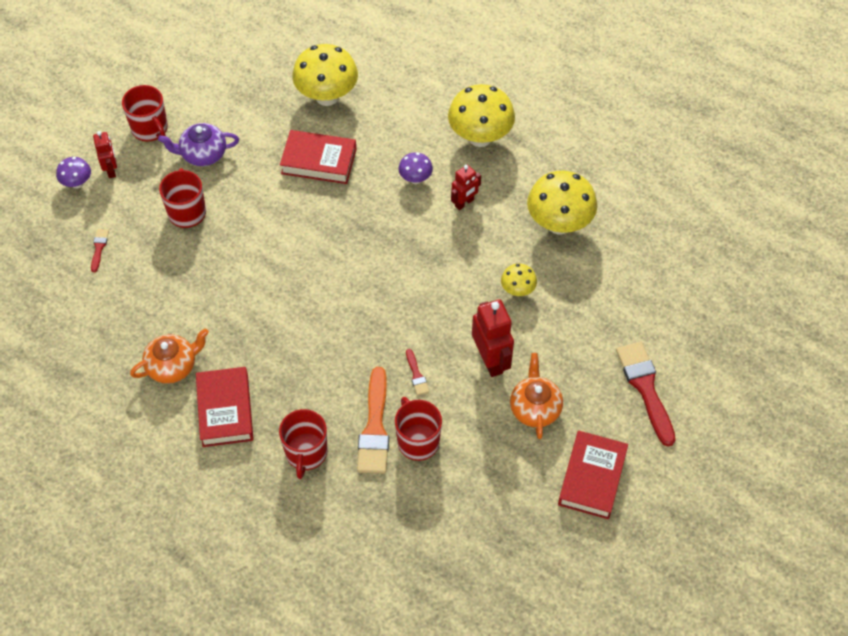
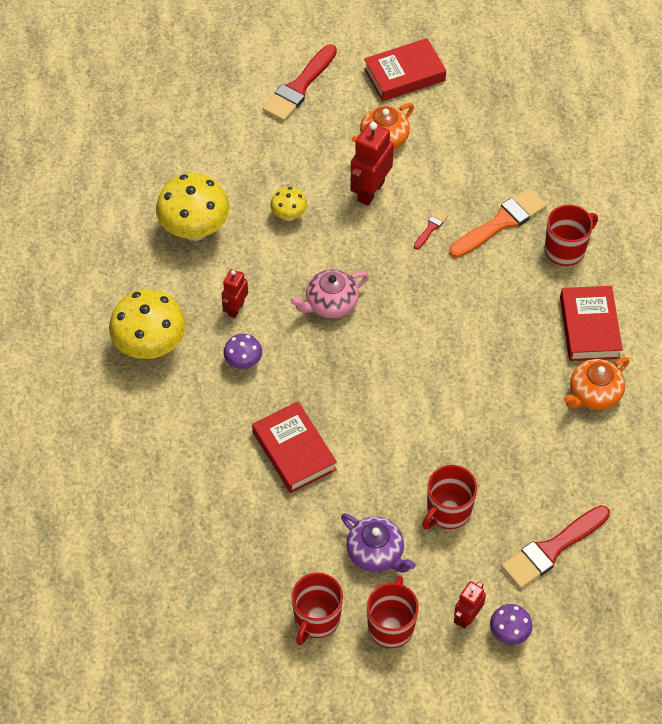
camera: 130 degrees left, 0 degrees up
(99, 248) = (552, 549): red brush -> red brush, size x2.18
(173, 366) = (593, 394): orange teapot -> orange teapot turned 60 degrees counterclockwise
(225, 410) = (589, 327): red book -> red book turned 45 degrees counterclockwise
(327, 96) = (213, 504): yellow mushroom -> none
(412, 261) = (330, 304): none -> pink teapot
(417, 441) = (483, 190): red mug -> red mug (316, 619)
(464, 203) = (236, 308): red robot -> red robot turned 75 degrees counterclockwise

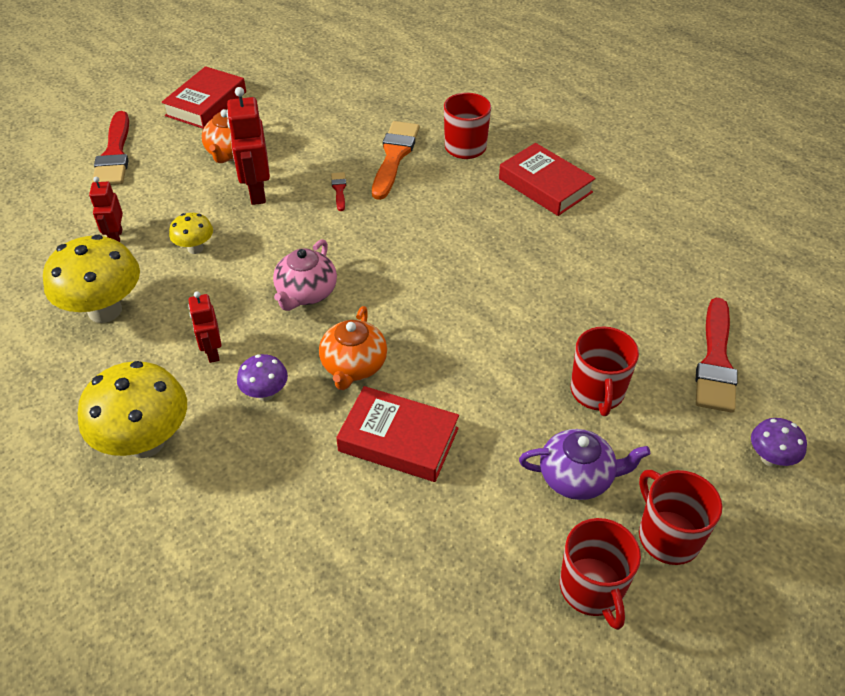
camera: 40 degrees left, 10 degrees down
(467, 617) = (721, 472): red robot -> red robot (116, 237)
(593, 394) = (603, 227): orange teapot -> orange teapot (353, 366)

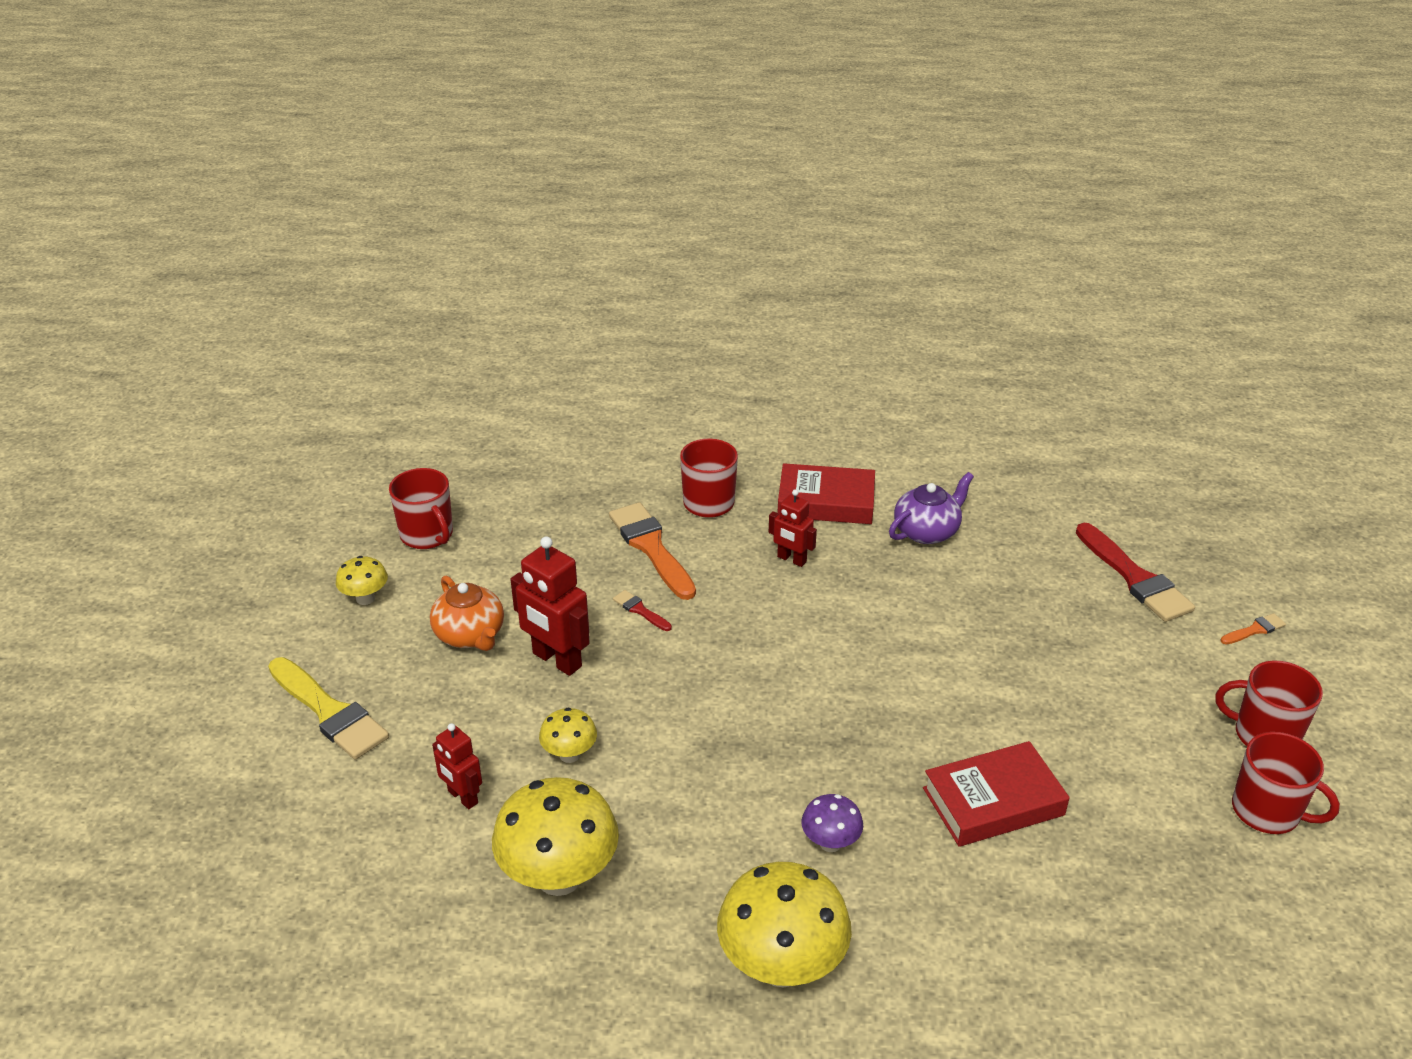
camera: 40 degrees left, 10 degrees down
(114, 154) = (329, 712): red brush -> yellow brush
(206, 104) = (365, 598): red book -> yellow mushroom
(212, 352) = (728, 841): red robot -> red robot (791, 559)
(306, 293) = (742, 728): pink teapot -> none
(353, 366) = (874, 765): orange teapot -> none
(577, 477) = (1156, 735): purple teapot -> purple teapot (927, 531)
(597, 392) = (1087, 657): red mug -> red mug (427, 535)
(770, 458) = (1254, 630): purple mushroom -> orange brush

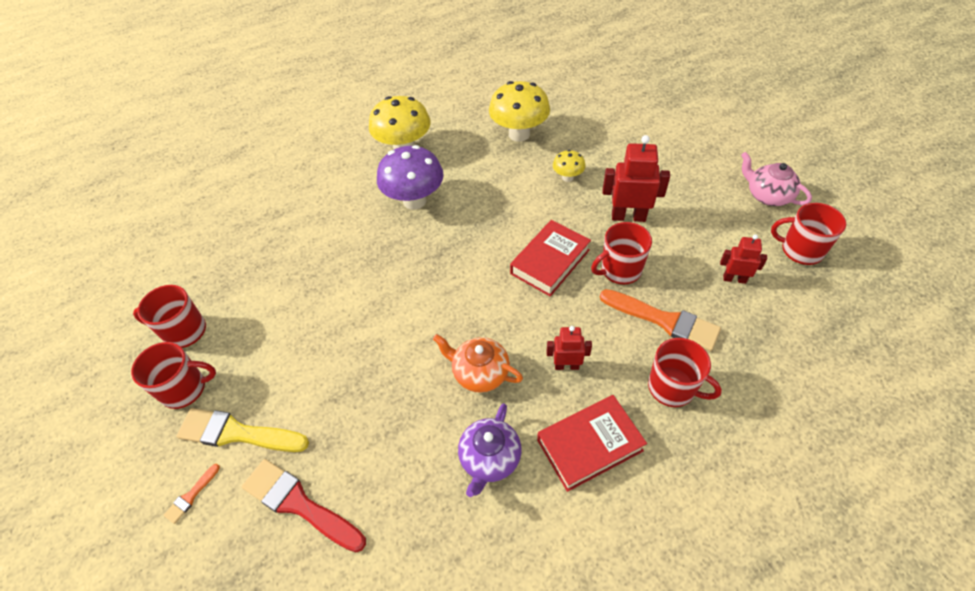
camera: 150 degrees right, 15 degrees up
(329, 712) = (694, 140): yellow brush -> yellow brush (237, 433)
(365, 598) = (767, 195): yellow mushroom -> pink teapot
(462, 797) = (592, 140): red robot -> red robot (734, 279)
(470, 635) = (688, 206): orange teapot -> orange teapot (479, 372)
(640, 610) = (620, 270): red brush -> red mug
(830, 843) = (414, 201): purple mushroom -> purple mushroom, size x1.97
(993, 801) = (344, 259): red book -> red book (550, 262)

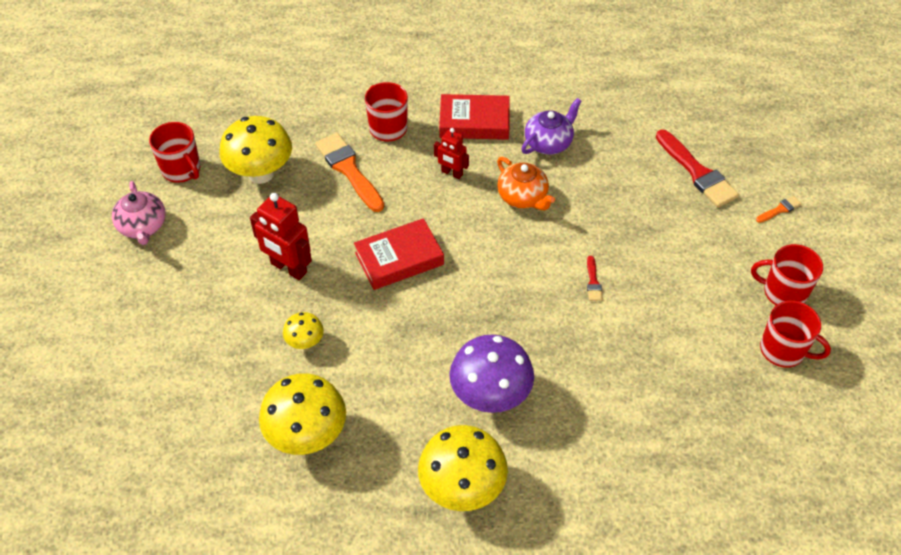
camera: 155 degrees left, 0 degrees up
(237, 433) = (739, 237): yellow brush -> none
(372, 317) = (593, 282): none -> red brush
(620, 270) = (345, 223): red mug -> none
(734, 279) = (261, 173): red robot -> yellow mushroom

